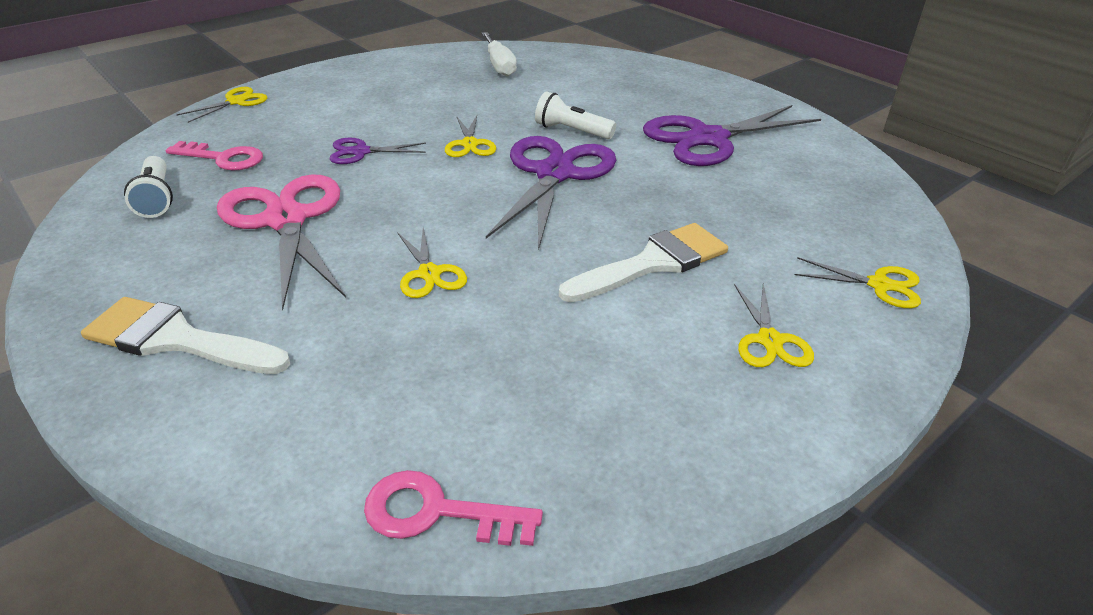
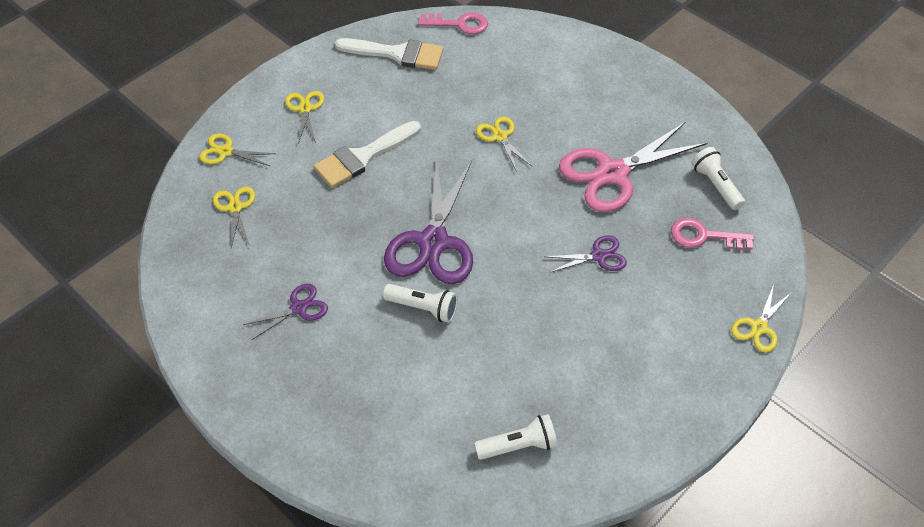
camera: 175 degrees right, 15 degrees up
(176, 340) = (615, 84): white brush -> white brush (397, 54)
(286, 219) = (612, 173): pink scissors -> pink scissors turned 90 degrees clockwise
(469, 144) = (511, 277): yellow scissors -> yellow scissors (235, 207)
(499, 65) = (518, 445): white screwdriver -> white flashlight
(707, 139) = (299, 308): purple scissors -> purple scissors, size x0.49

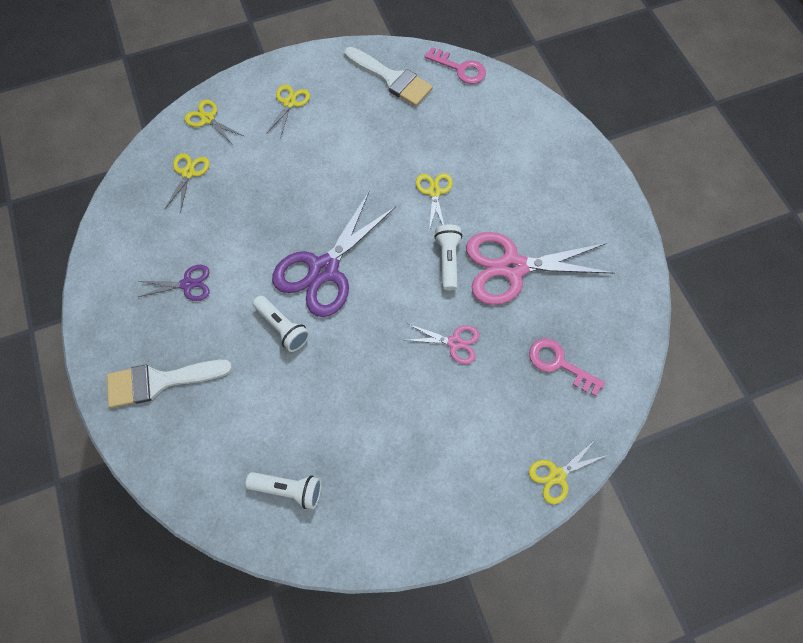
camera: 25 degrees right, 15 degrees up
(363, 157) = (311, 166): white brush -> white brush (160, 381)
(599, 256) = (454, 343): purple scissors -> pink scissors
(716, 185) = (599, 317): white flashlight -> white flashlight (448, 260)

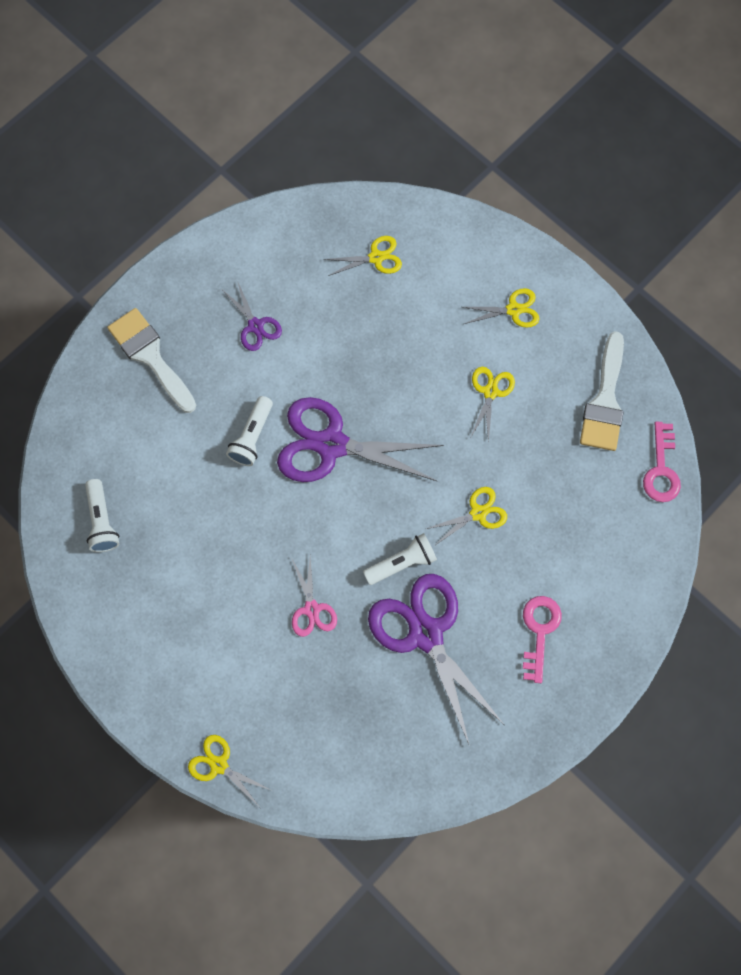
camera: 65 degrees right, 5 degrees up
(207, 119) = (450, 239): yellow scissors -> yellow scissors (490, 391)
(511, 267) = (425, 633): pink scissors -> purple scissors
(559, 364) = (336, 724): pink key -> pink key (539, 631)

